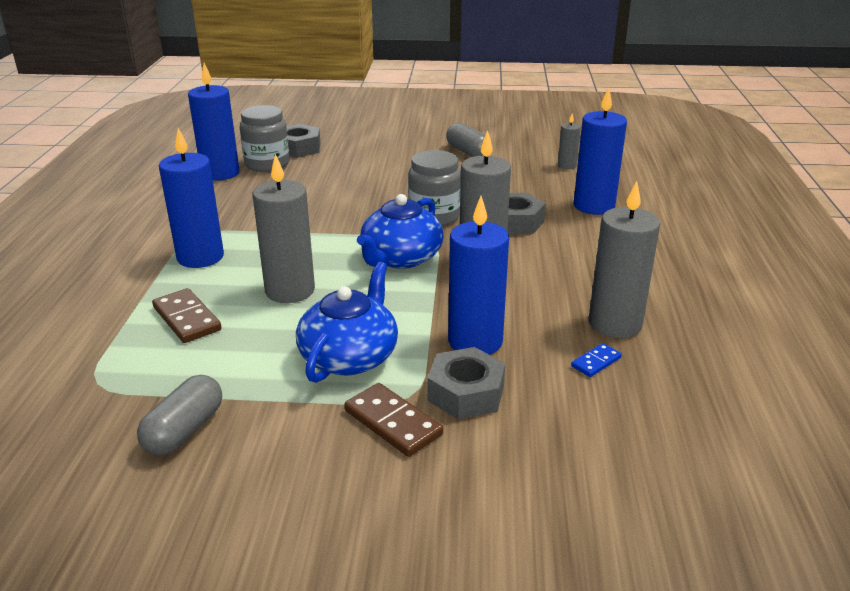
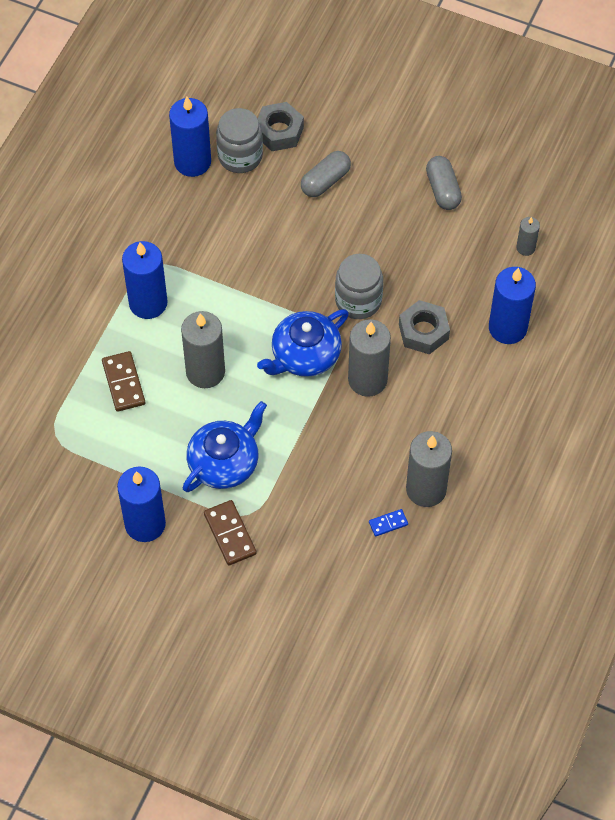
camera: 20 degrees right, 30 degrees up
(184, 430) = (103, 498): grey capsule -> grey capsule (325, 181)
(466, 393) = (286, 523): grey nut -> none
(475, 341) = (316, 475): blue candle -> blue candle (145, 524)

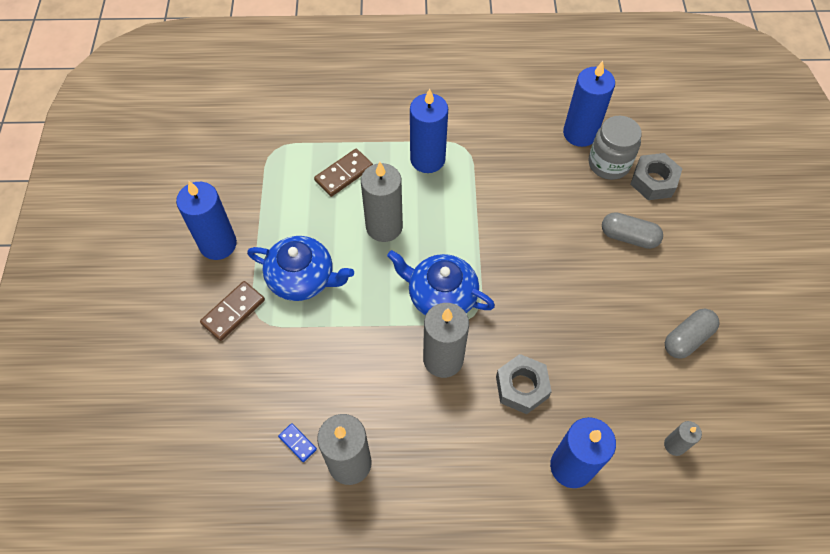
camera: 65 degrees right, 0 degrees up
(358, 301) = (522, 316): grey jar -> none

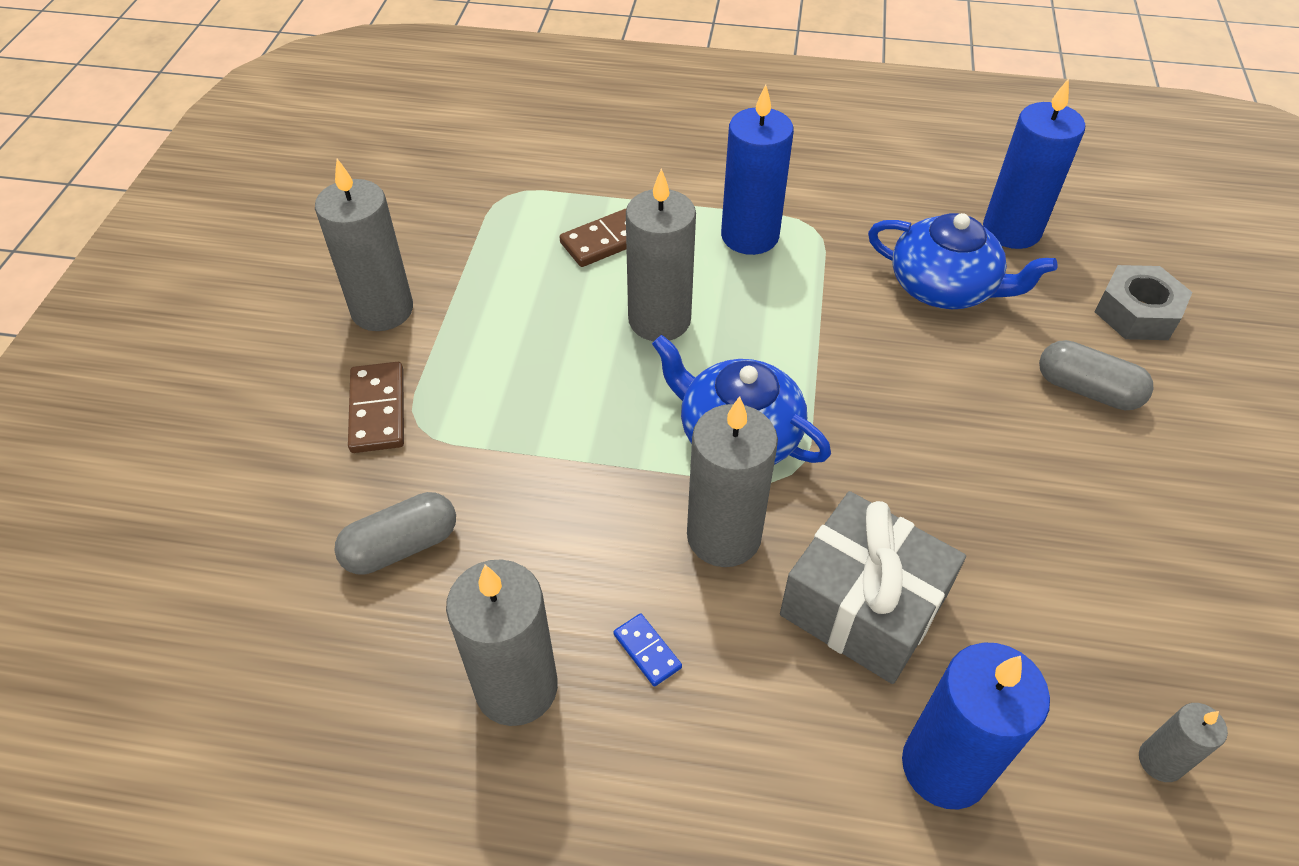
camera: 10 degrees right, 10 degrees down
(218, 244) = (382, 310): blue candle -> grey candle
(233, 312) = (378, 410): brown domino -> brown domino turned 60 degrees counterclockwise
(297, 443) = (430, 636): blue domino -> blue domino (647, 651)
(302, 278) = (506, 376): blue teapot -> blue teapot (944, 287)
(521, 387) = (863, 606): grey nut -> grey gift
(608, 164) = (1058, 278): grey jar -> none
(687, 338) = (1192, 570): grey capsule -> grey capsule (401, 546)

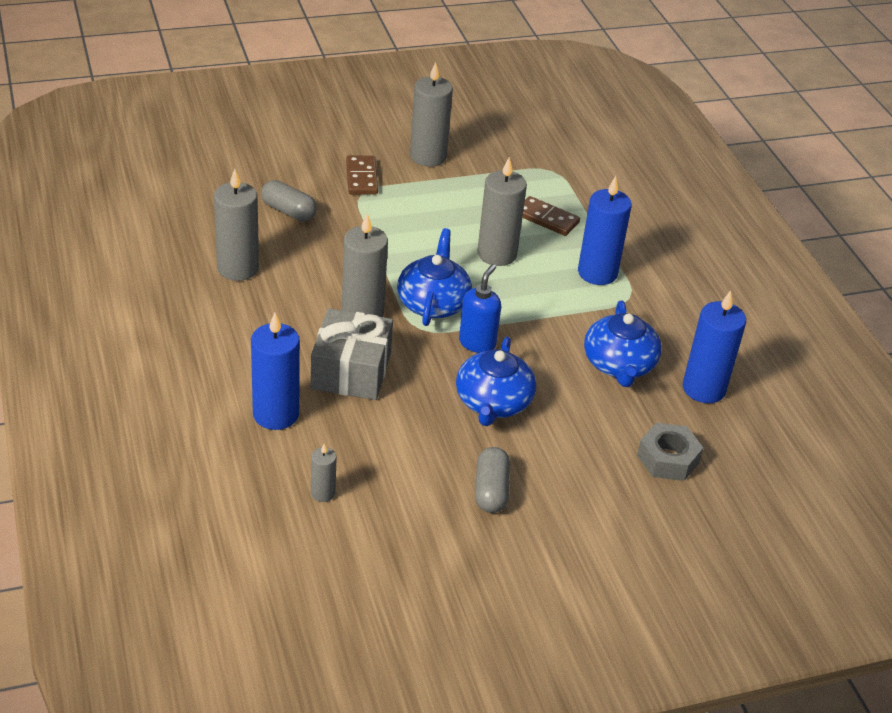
camera: 60 degrees right, 10 degrees down
(378, 410) = (362, 178): brown domino -> brown domino turned 60 degrees counterclockwise
(647, 651) = (280, 303): blue domino -> none
(850, 417) = (477, 343): none -> blue soap dispenser
(987, 448) = (493, 402): none -> blue teapot
(1086, 390) = (574, 441): grey capsule -> grey capsule (491, 490)

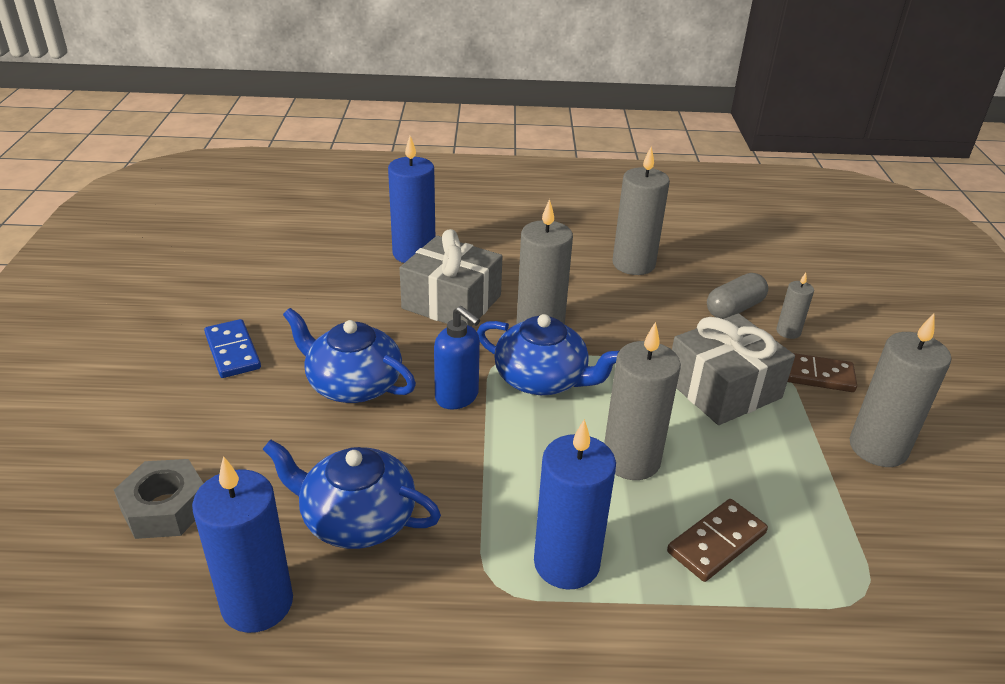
camera: 110 degrees right, 5 degrees down
(323, 493) = (304, 260): grey candle -> grey candle (788, 332)
(399, 216) = (723, 389): none -> grey gift
(491, 490) = (233, 351): grey capsule -> blue domino

